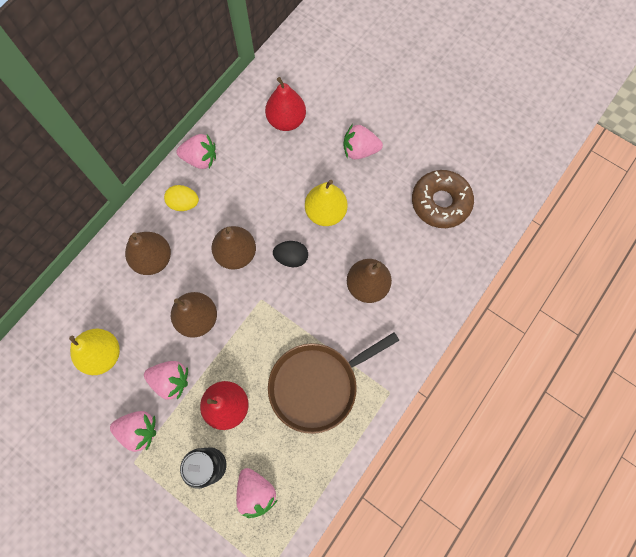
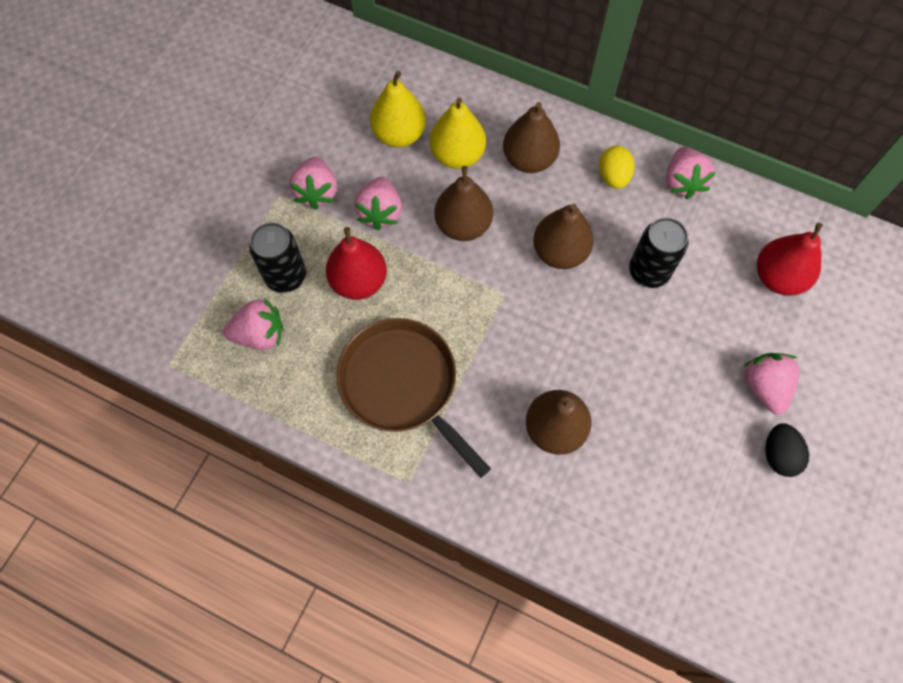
camera: 80 degrees right, 5 degrees down
(256, 492) = (260, 334): pink strawberry -> pink strawberry turned 150 degrees counterclockwise
(264, 198) = (648, 271): none -> black can
(291, 258) = (571, 321): black egg -> black egg (778, 455)
(325, 212) = (650, 355): yellow pear -> yellow pear (457, 155)
(440, 202) = (715, 521): brown donut -> none

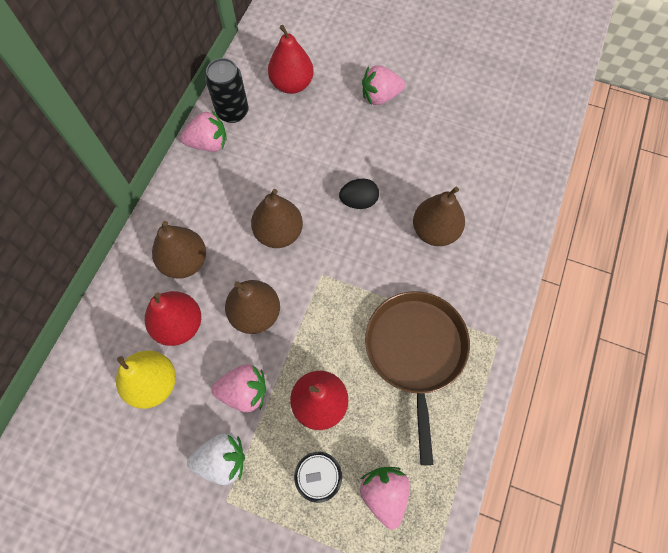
camera: 95 degrees left, 0 degrees up
(317, 192) = (222, 460): pink strawberry -> white strawberry
(403, 385) = (415, 351): brown pan -> brown pan turned 135 degrees clockwise
(457, 155) = (179, 325): yellow pear -> red pear
(613, 177) = (203, 194): yellow egg -> none
(648, 271) = (293, 168): black can -> black can (232, 112)
(778, 455) = (429, 91): black egg -> black egg (359, 201)

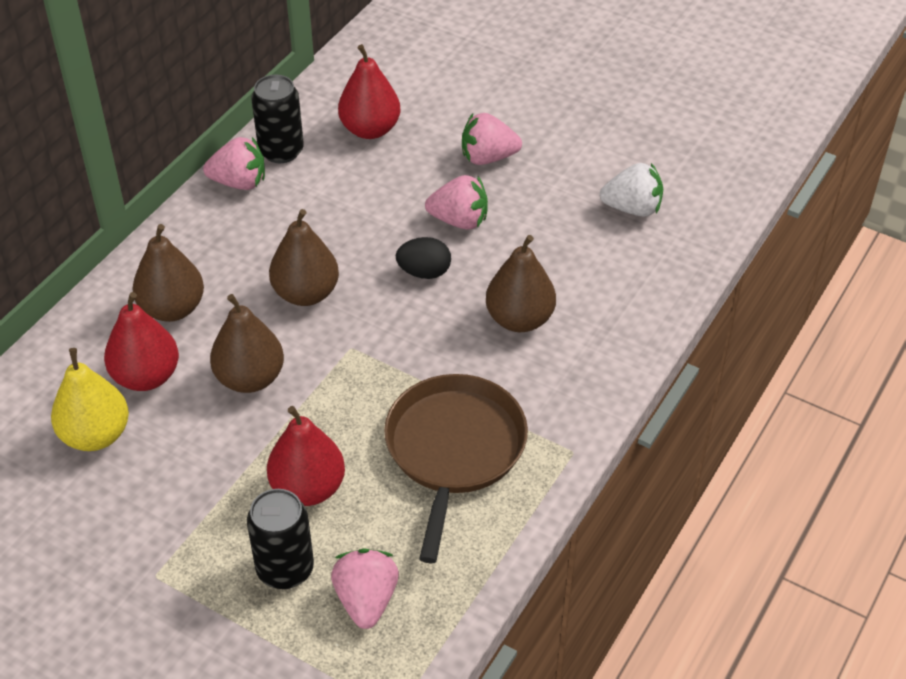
camera: 10 degrees right, 20 degrees down
(222, 460) = (162, 531): white strawberry -> white strawberry (632, 208)
(244, 392) = (211, 461): pink strawberry -> pink strawberry (459, 220)

